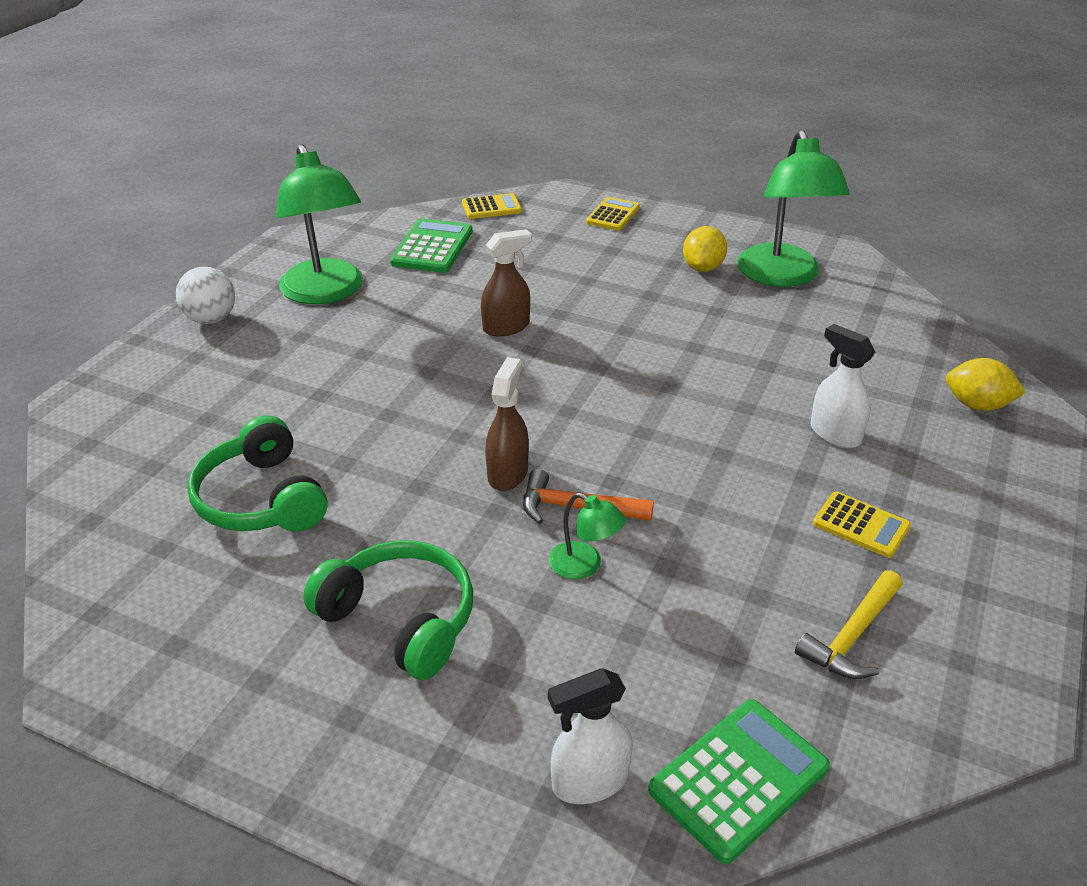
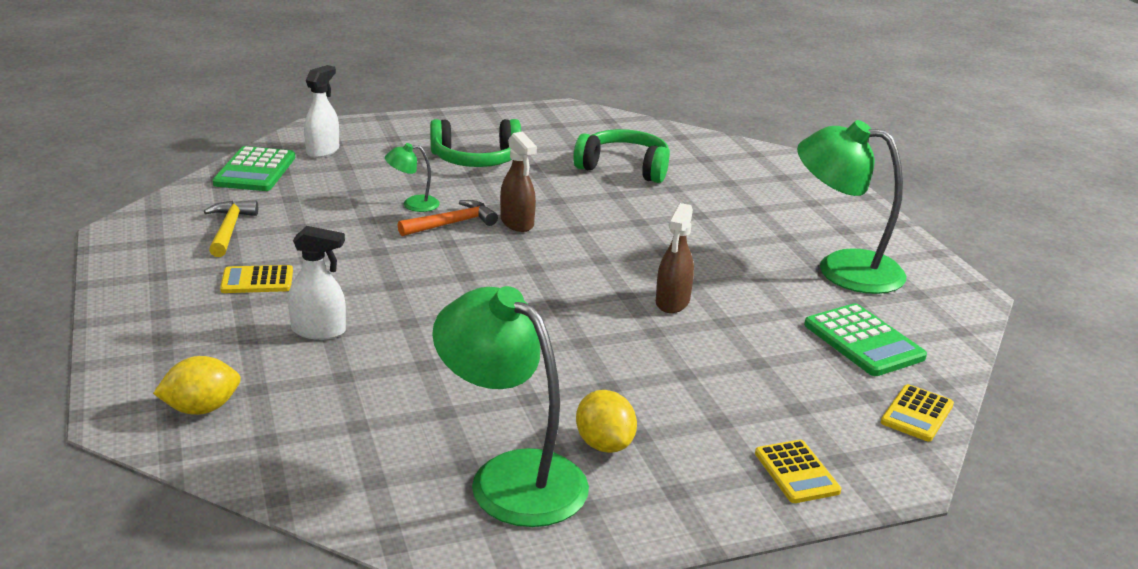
camera: 135 degrees right, 10 degrees down
(211, 319) = (860, 222): white ball -> none

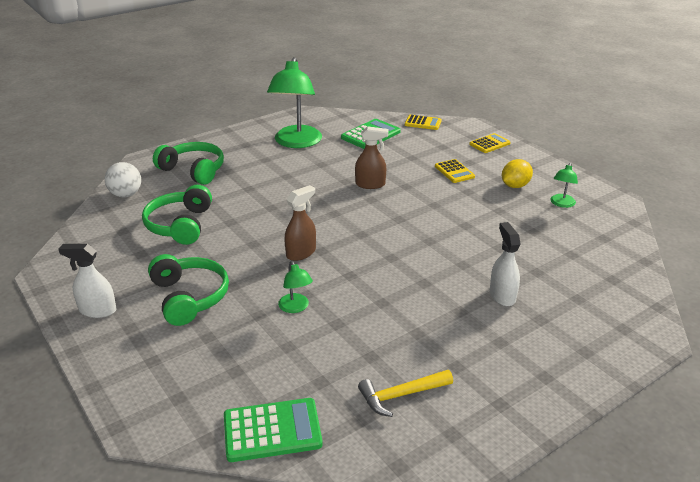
camera: 105 degrees left, 5 degrees up
(201, 409) = (615, 312): yellow lemon -> none
(257, 280) = (466, 346): yellow calculator -> yellow calculator (454, 171)
(323, 151) = (203, 399): white spray bottle -> white spray bottle (97, 310)
(452, 223) = (319, 280): orange hammer -> none
(511, 476) = (561, 204): green lamp -> green lamp, size x0.45
(713, 147) = (126, 194): none -> white ball
(766, 187) = (193, 170): none -> green headphones

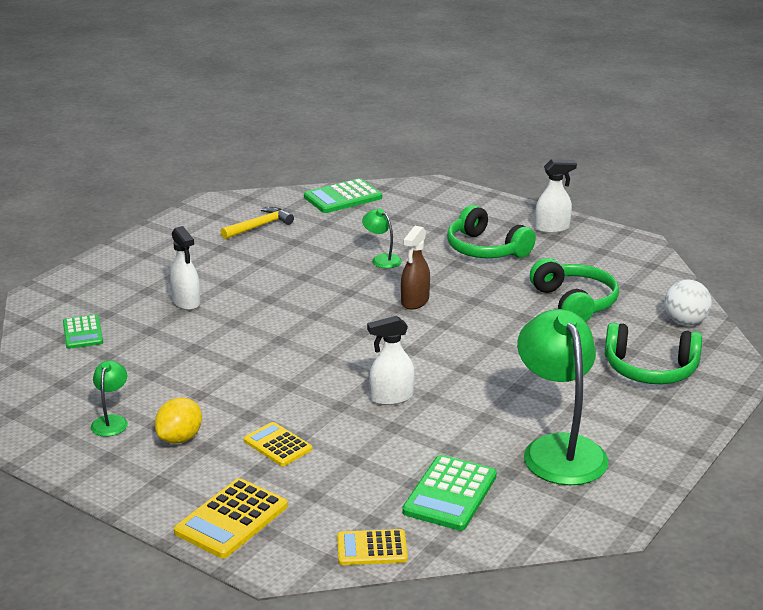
camera: 160 degrees right, 5 degrees down
(370, 184) = (391, 397): brown spray bottle -> white spray bottle
(489, 144) = (231, 519): yellow calculator -> yellow calculator, size x1.52
(597, 281) = (82, 333): none -> green calculator

